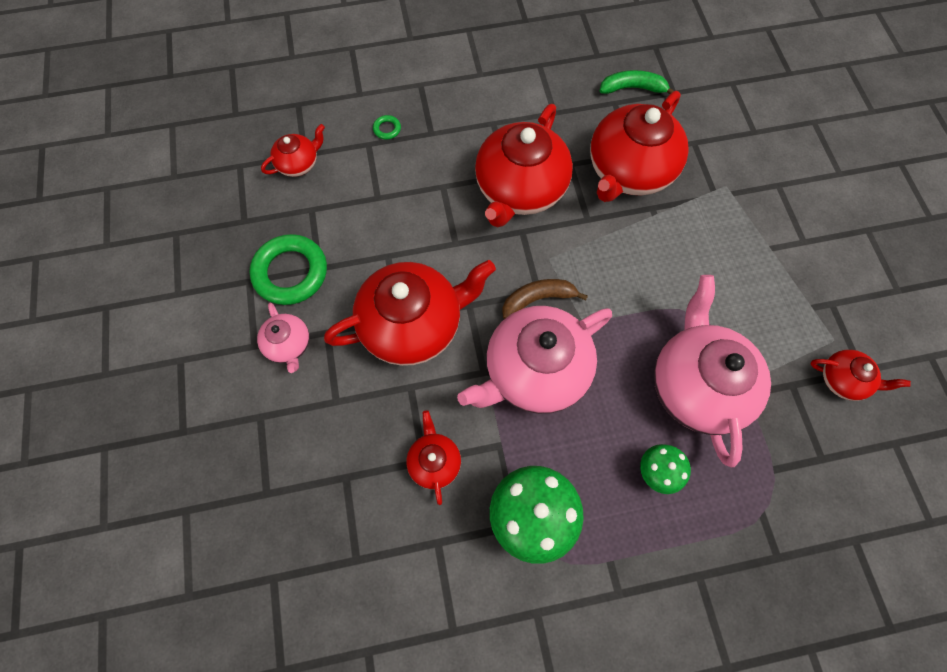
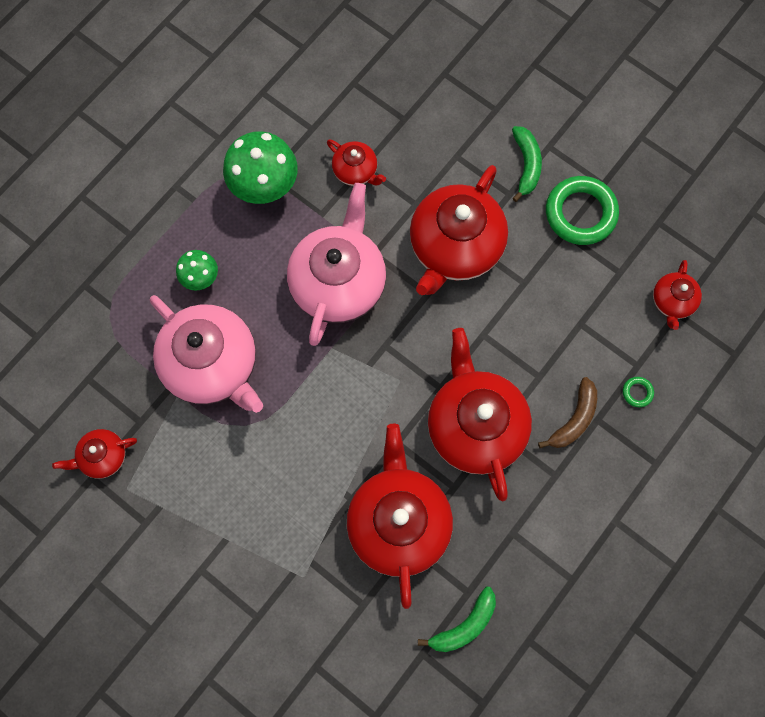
camera: 140 degrees right, 5 degrees up
(289, 345) = (526, 165): pink teapot -> green banana
(538, 299) = (380, 339): brown banana -> brown banana (574, 419)

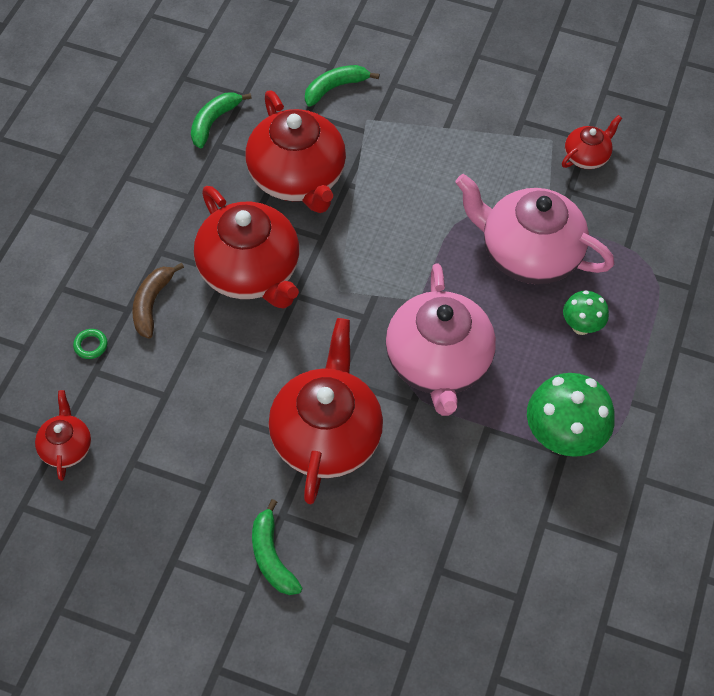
camera: 160 degrees right, 15 degrees down
(321, 632) = (335, 88): none -> green banana
(356, 171) = (469, 487): red teapot -> none
(580, 213) = (192, 516): green ring -> none

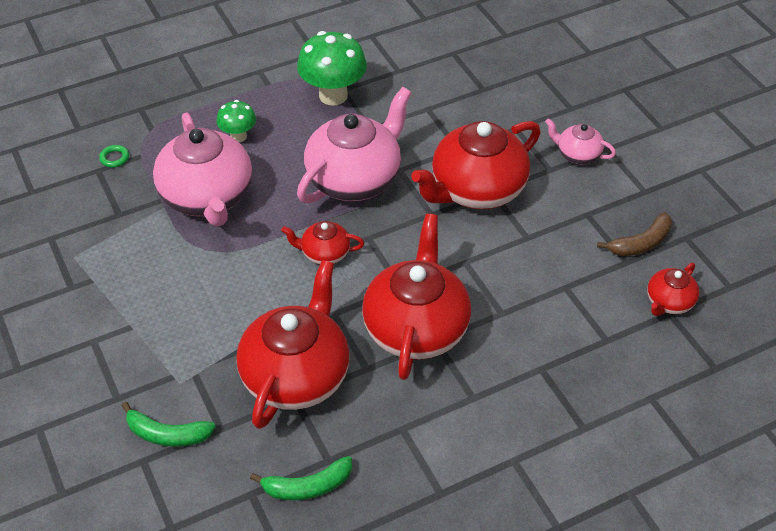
camera: 135 degrees left, 10 degrees down
(91, 345) = (594, 361): green ring -> green ring (114, 158)
(152, 303) = (517, 359): brown banana -> brown banana (640, 243)
(272, 556) = (577, 154): green banana -> pink teapot
(586, 156) = (70, 227): red teapot -> red teapot (324, 253)

